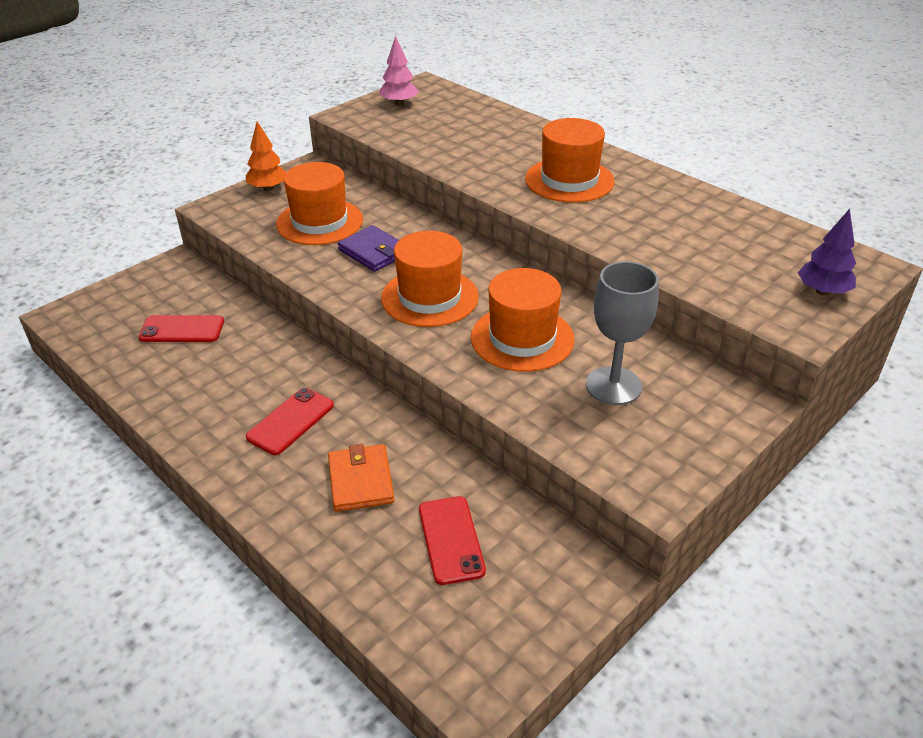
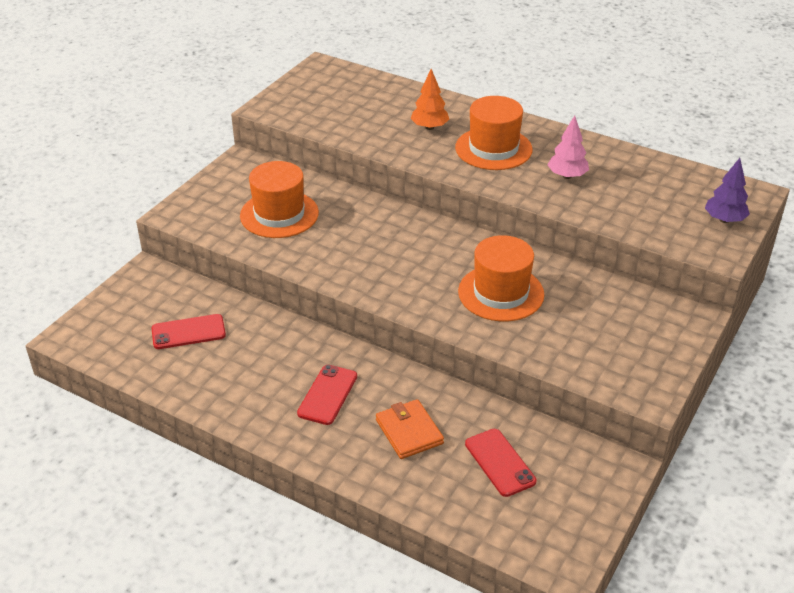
camera: 15 degrees left, 0 degrees up
(268, 188) = (213, 188): orange tree -> orange tree (429, 127)
(374, 252) = (342, 236): purple wallet -> none
(399, 103) = (308, 90): pink tree -> pink tree (567, 176)
(429, 297) = (410, 270): orange hat -> none
(613, 386) = (587, 320): grey goblet -> none

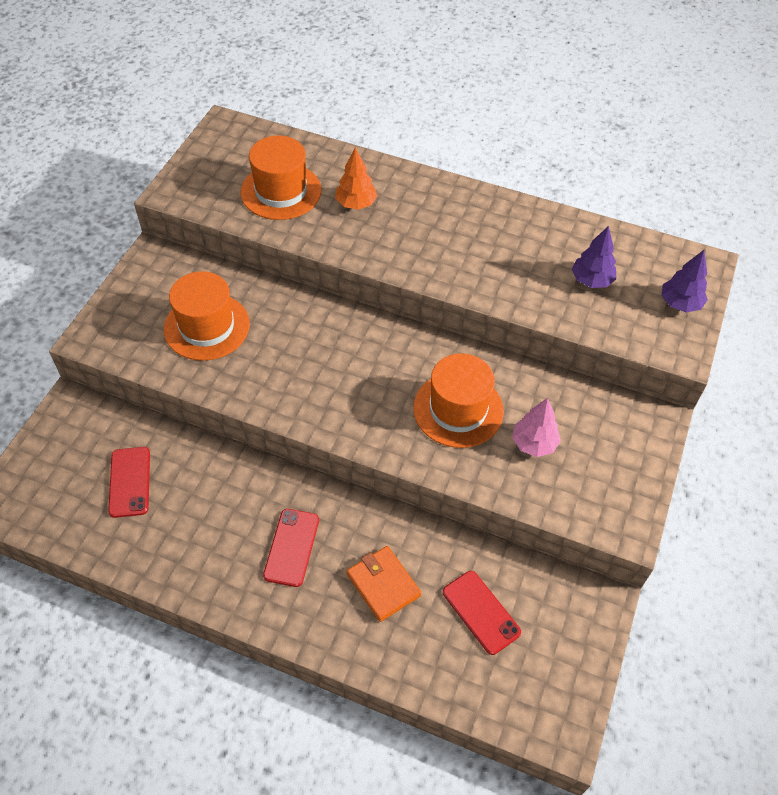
camera: 10 degrees left, 15 degrees up
(188, 332) = (130, 482): red phone -> red phone turned 75 degrees counterclockwise
(493, 148) = (428, 228): orange hat -> orange hat (281, 191)
(567, 176) = (511, 259): pink tree -> pink tree (534, 443)
(641, 197) = (591, 280): none -> purple tree

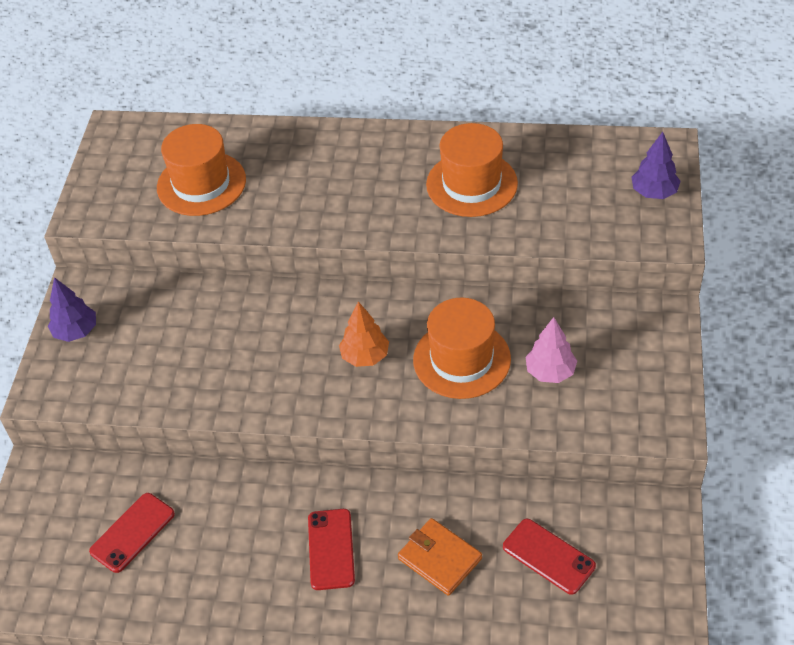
camera: 10 degrees left, 5 degrees down
(130, 482) = (132, 532): red phone -> red phone turned 60 degrees clockwise
(207, 326) = (165, 347): orange hat -> orange hat (471, 184)
(356, 204) = (287, 176): orange tree -> orange tree (365, 356)
(591, 280) = (558, 192): purple tree -> purple tree (76, 332)

